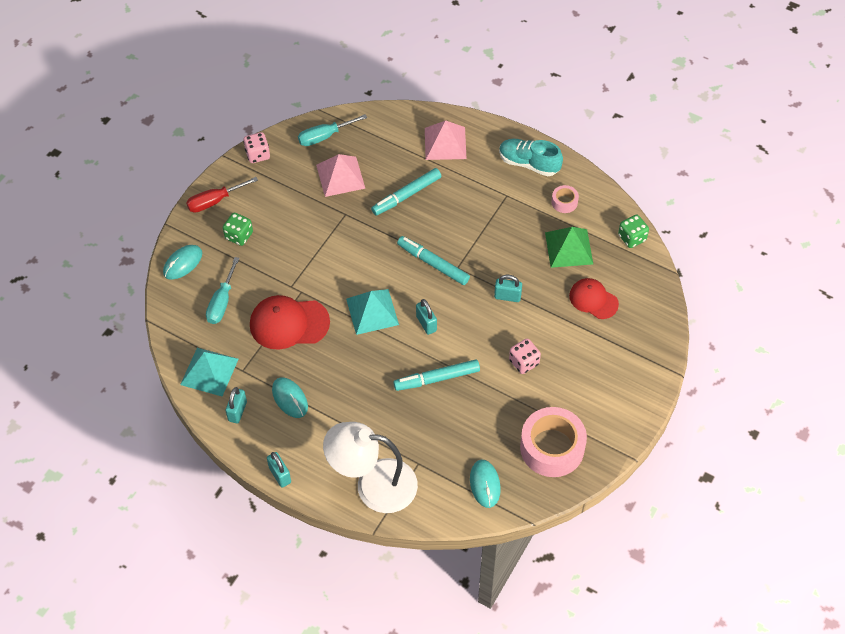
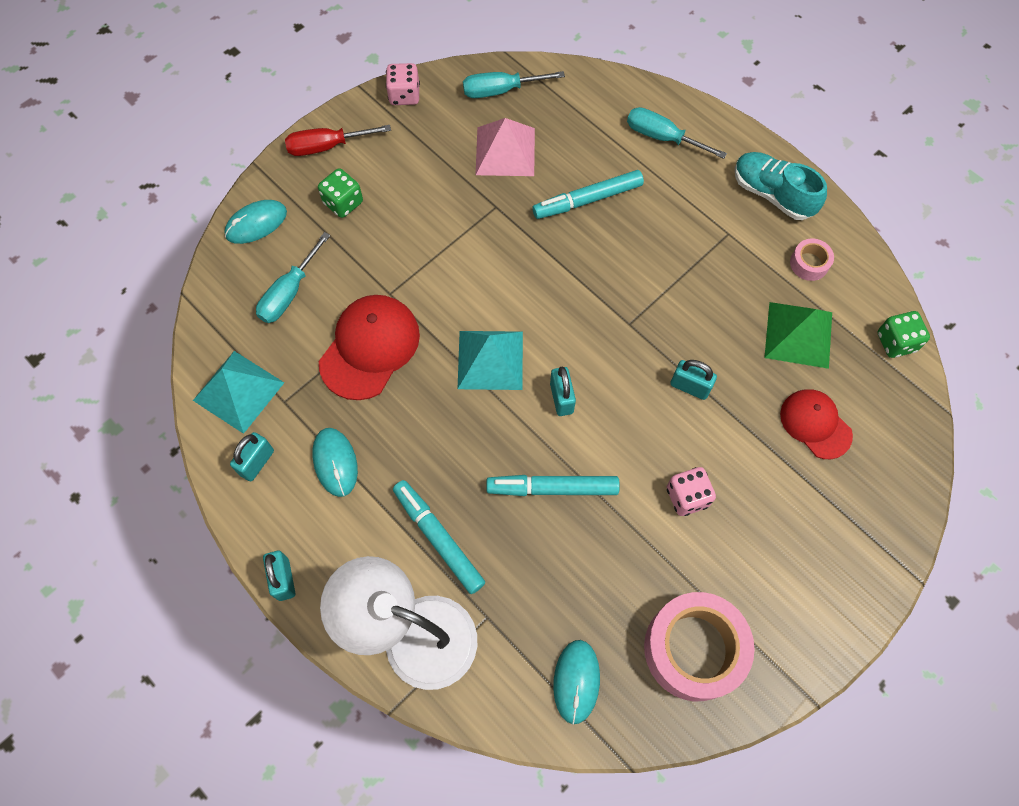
camera: 15 degrees right, 10 degrees up
(289, 323) = (369, 348): red cap -> red cap turned 105 degrees clockwise
(433, 264) = (596, 309): turquoise marker -> turquoise marker (438, 538)
(445, 143) = (662, 137): pink pyramid -> turquoise screwdriver

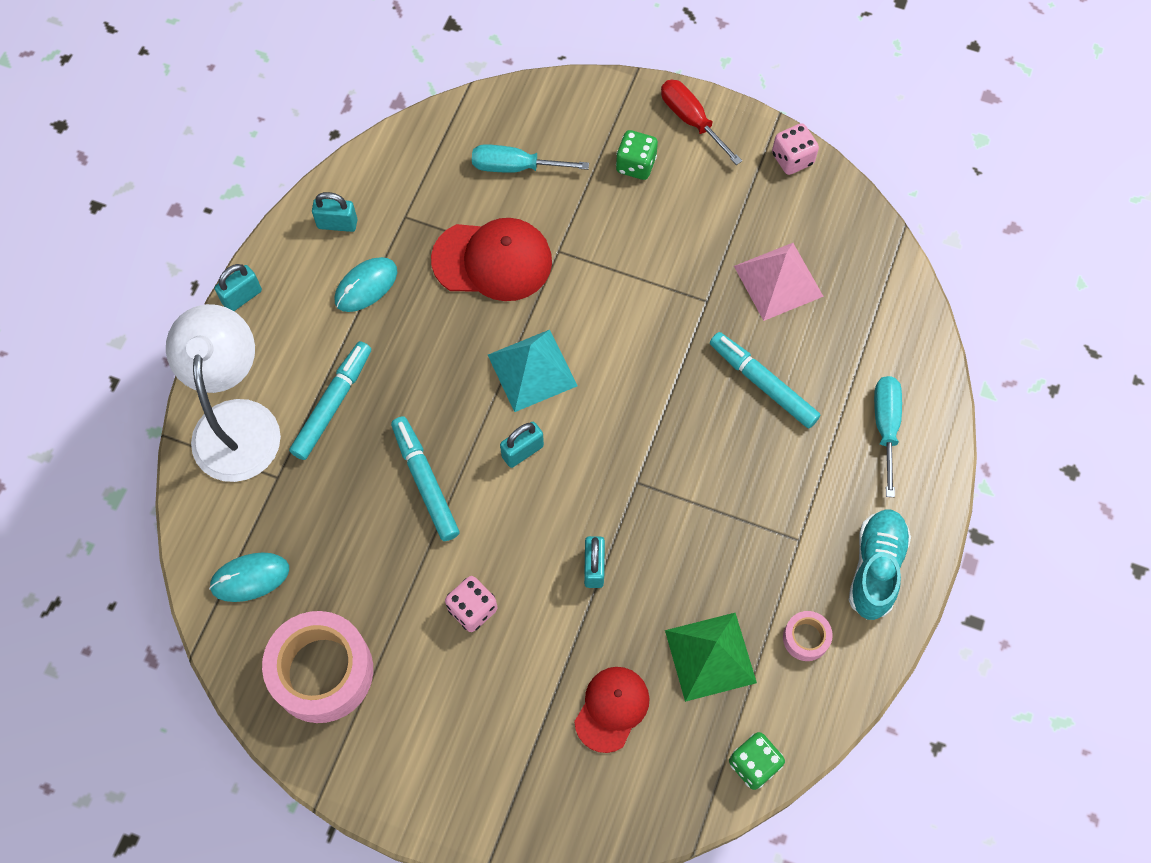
camera: 65 degrees right, 0 degrees up
(238, 391) = (397, 175): turquoise pyramid -> none
(256, 223) = (573, 104): turquoise mouse -> none
(500, 90) = (851, 244): turquoise screwdriver -> none

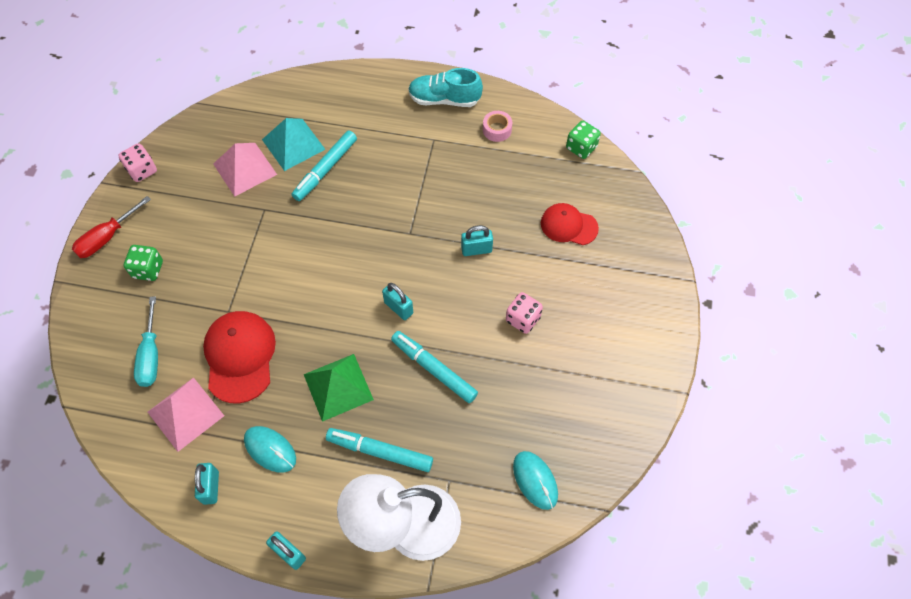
camera: 100 degrees left, 5 degrees down
(322, 671) = (592, 410): pink tape -> none
(425, 482) = (433, 369): turquoise marker -> turquoise marker turned 75 degrees clockwise
(432, 201) = (185, 414): none -> pink pyramid
(532, 370) = (332, 312): turquoise pyramid -> turquoise pyramid (293, 144)
(710, 656) = (521, 177): green pyramid -> green pyramid (338, 387)
(885, 426) = (348, 102): turquoise screwdriver -> none

